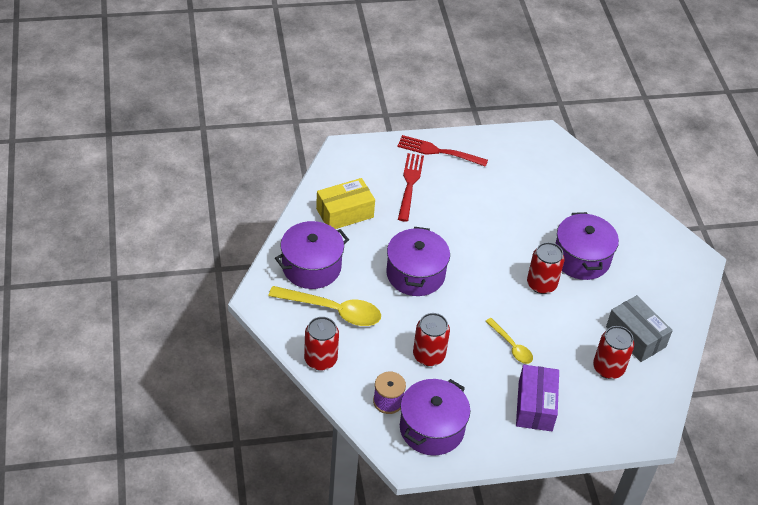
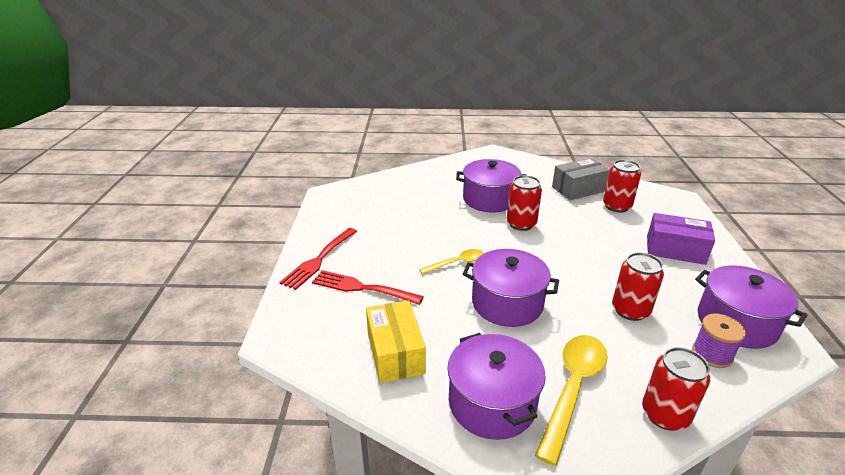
camera: 75 degrees left, 15 degrees down
(511, 346) = (603, 252): yellow spoon -> yellow spoon (457, 263)

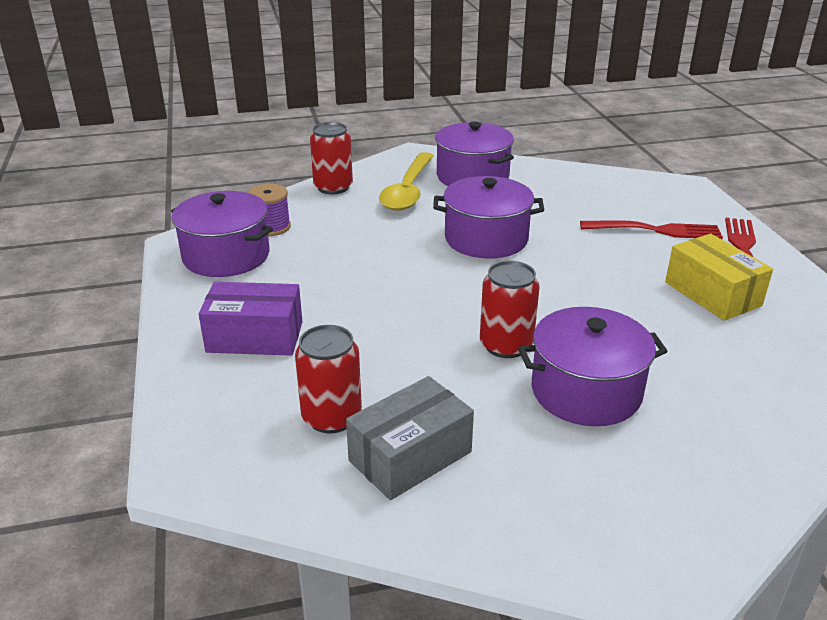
camera: 165 degrees right, 0 degrees up
(395, 353) = (572, 190): yellow box -> yellow box (712, 294)
(457, 263) = (569, 271): yellow spoon -> none
(630, 310) = (345, 251): red can -> none

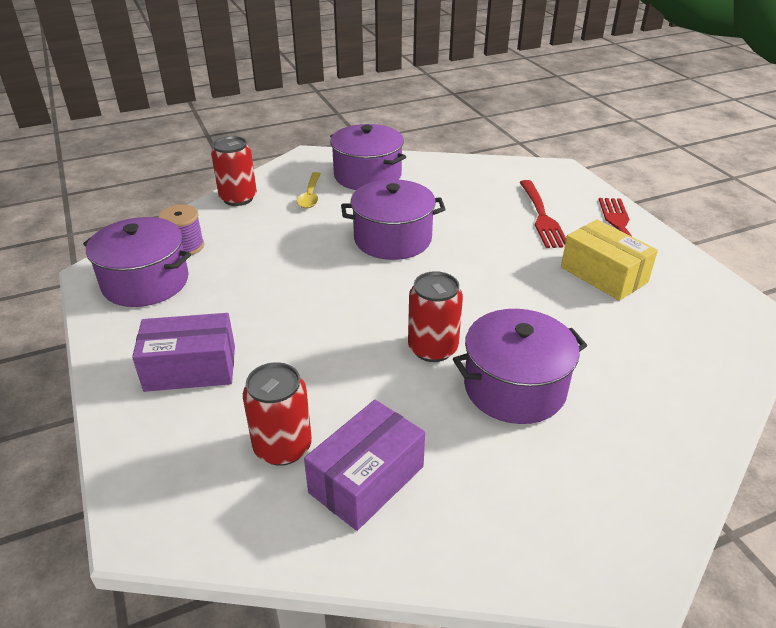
camera: 10 degrees left, 5 degrees up
(408, 191) = (310, 196): yellow spoon -> yellow spoon, size x0.57
(410, 456) = (367, 479): grey box -> purple box
(655, 230) = (541, 216): red fork -> red fork turned 90 degrees clockwise

